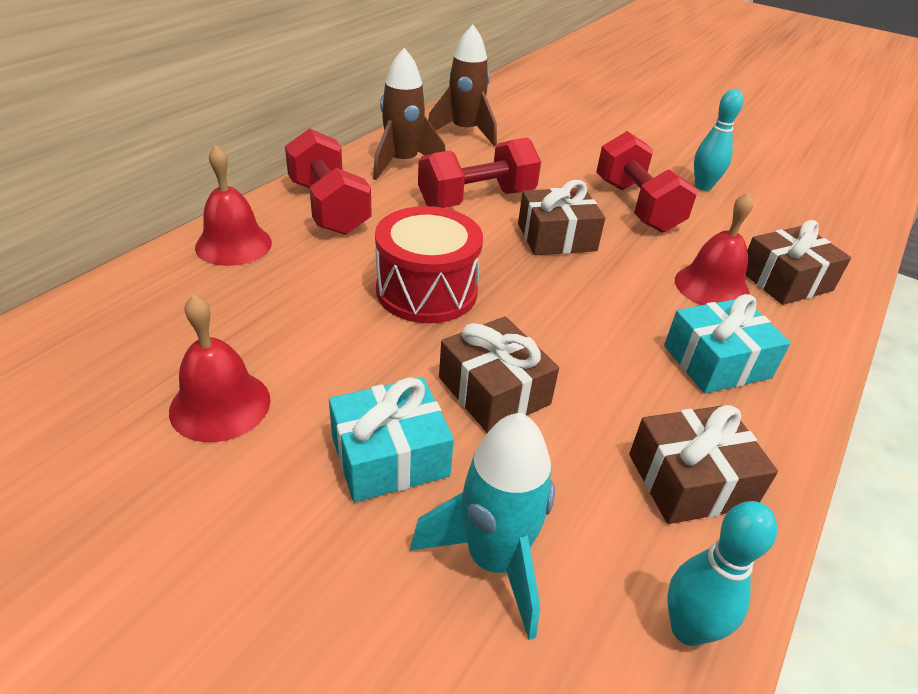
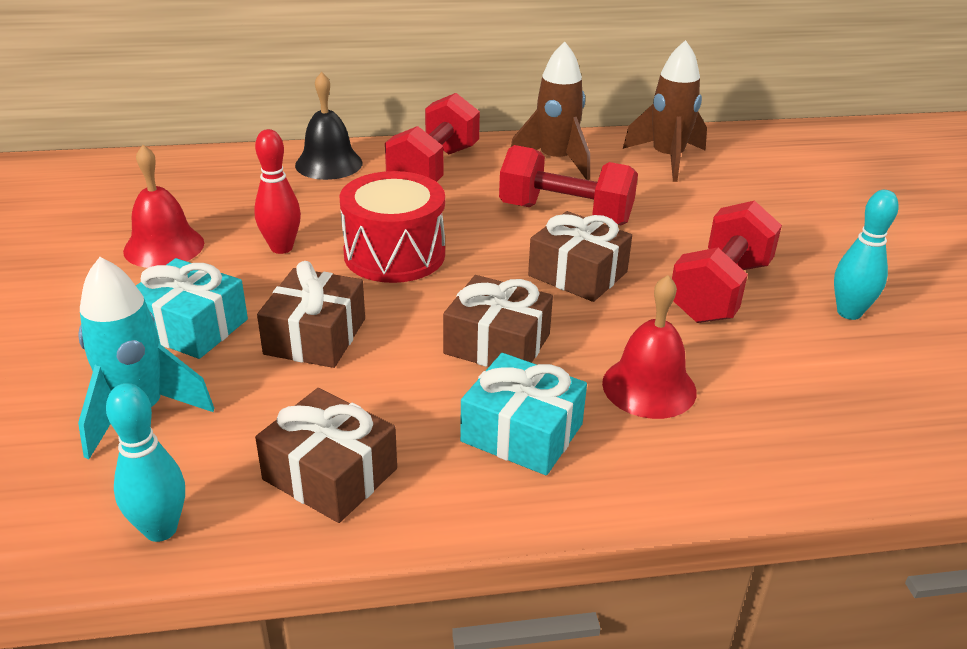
camera: 50 degrees right, 5 degrees down
(233, 244) = (329, 164): red bell -> black bell
(332, 338) = (281, 248): none -> red bowling pin
(785, 280) = (750, 430): brown gift -> brown gift (497, 344)

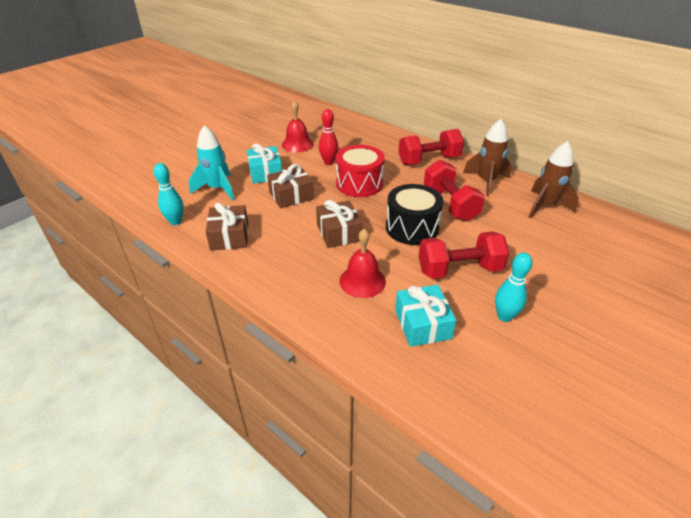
camera: 50 degrees right, 5 degrees up
(329, 164) = (393, 141): black bell -> none
(522, 433) = (296, 264): turquoise gift -> turquoise gift (422, 324)
(577, 274) = (412, 228): brown gift -> black drum

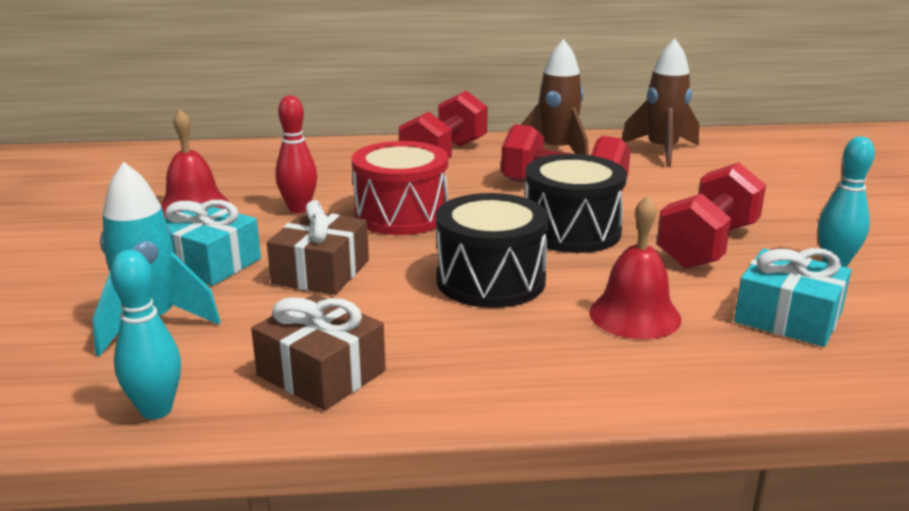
camera: 45 degrees left, 15 degrees down
(339, 233) = (490, 280): brown gift -> black drum

